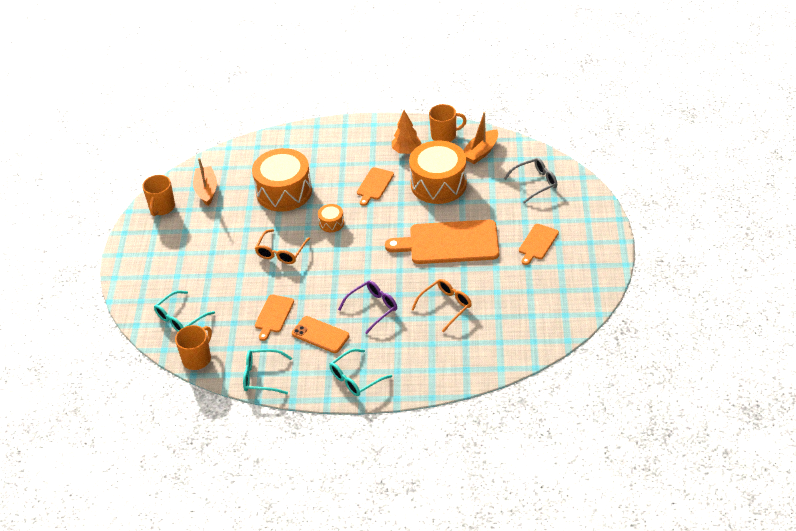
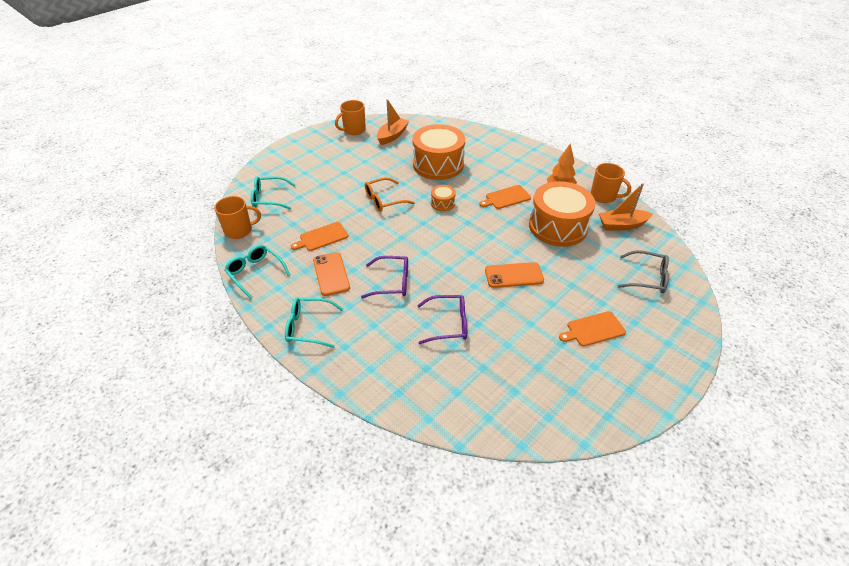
camera: 40 degrees right, 0 degrees up
(445, 306) = (448, 324): orange glasses -> purple glasses
(449, 243) = (514, 275): orange cutting board -> orange phone

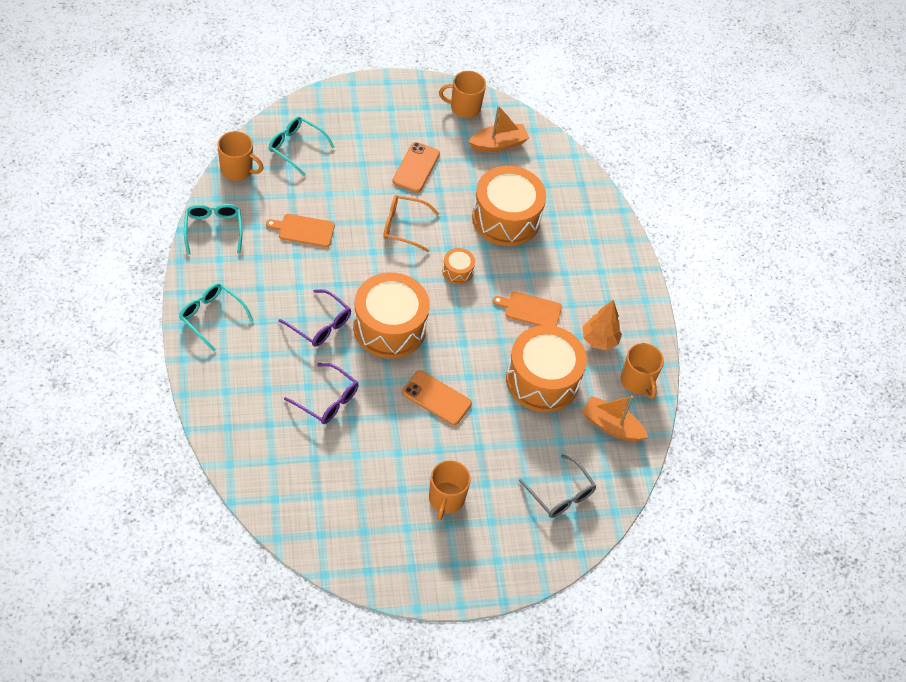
camera: 30 degrees right, 10 degrees up
(331, 274) = (276, 277): orange phone -> orange phone (416, 167)
(438, 256) = (389, 327): none -> orange drum
(593, 329) = (446, 499): orange cutting board -> orange mug

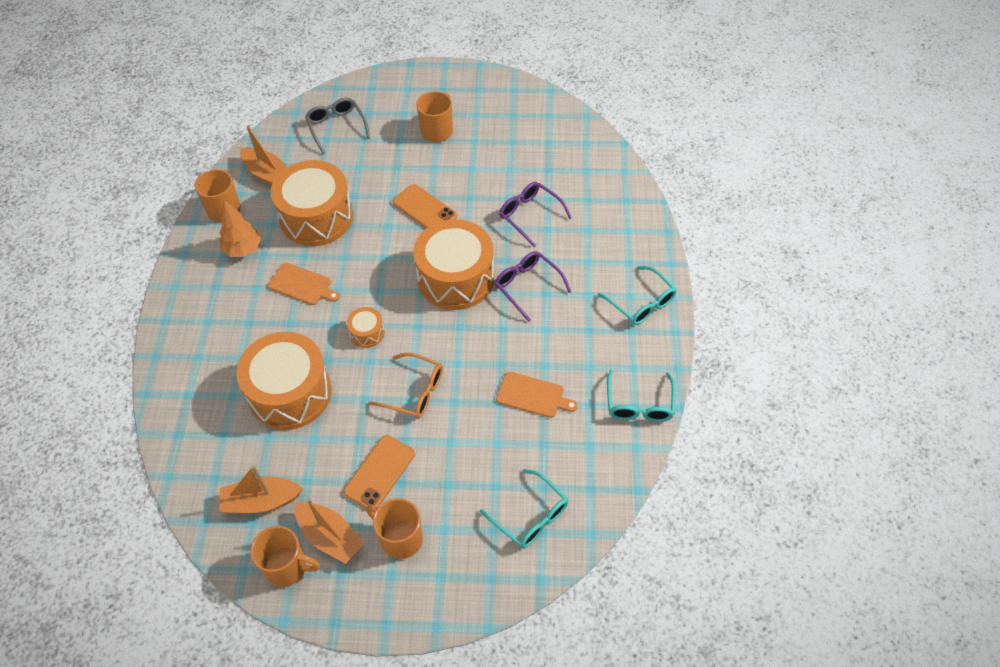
camera: 160 degrees left, 0 degrees up
(237, 170) = (608, 486): orange mug -> orange mug (400, 538)
(440, 126) = (330, 537): none -> orange boat

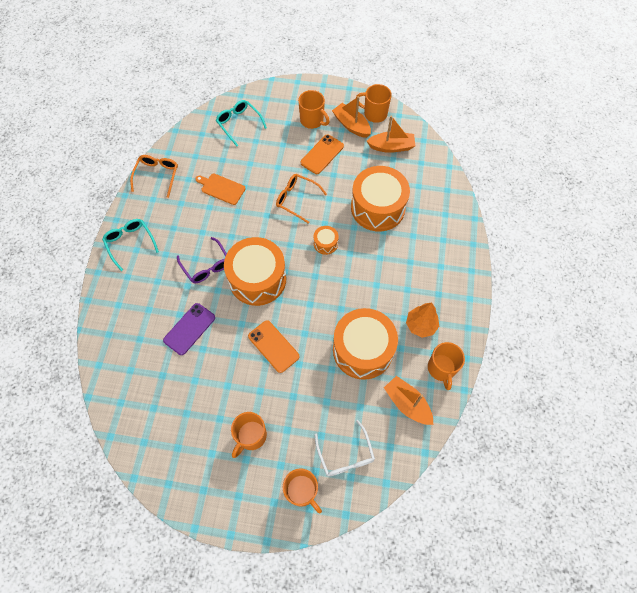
camera: 175 degrees left, 10 degrees up
(302, 285) = (372, 287): orange cutting board -> none
(336, 127) = (345, 455): grey glasses -> white glasses
(380, 98) = (302, 491): none -> orange mug
(530, 215) = (189, 329): purple glasses -> purple phone
(639, 404) = (157, 176): turquoise glasses -> orange glasses

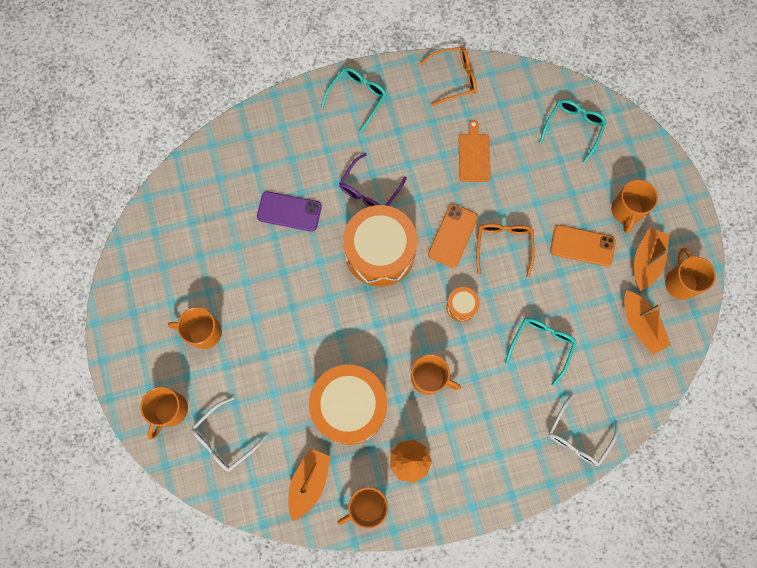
camera: 65 degrees right, 10 degrees up
(273, 346) = (309, 308): orange phone -> orange phone (452, 235)
(367, 286) = (429, 378): none -> orange mug
(377, 207) = (541, 346): orange drum -> turquoise glasses
(448, 213) = (578, 436): none -> white glasses

